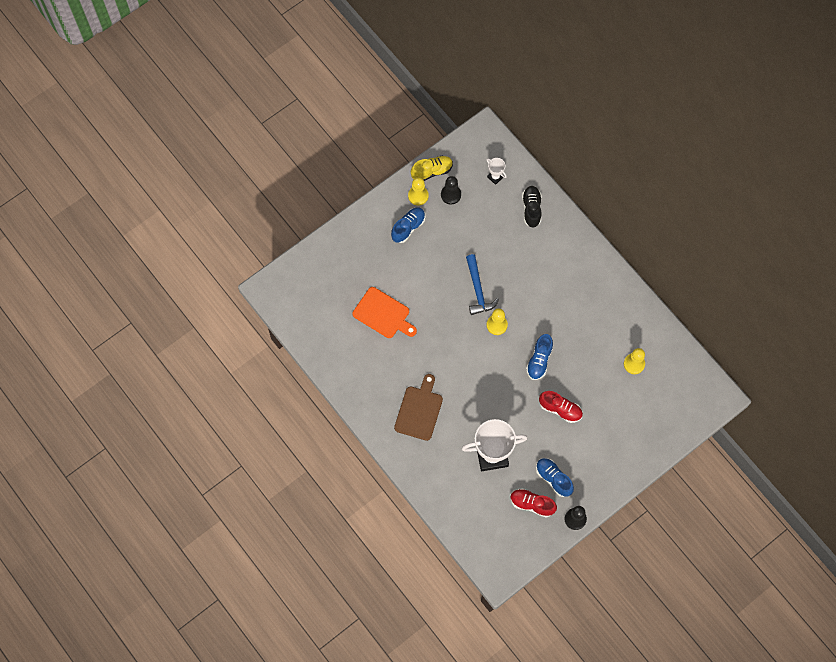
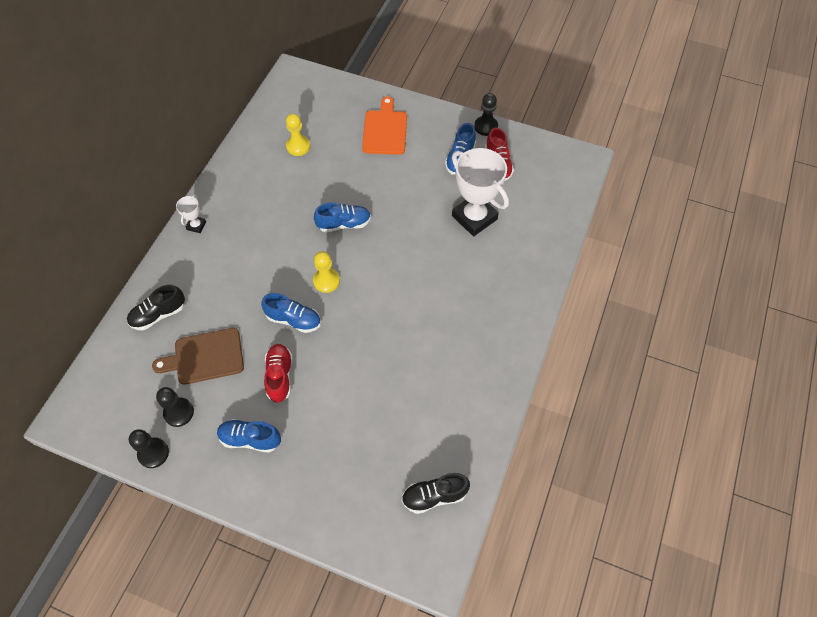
camera: 120 degrees left, 10 degrees down
(309, 312) = (434, 496): none -> black shoe
(383, 314) = (384, 405): orange cutting board -> orange cutting board (385, 130)
(418, 196) = (198, 451): yellow pawn -> none
(419, 410) = (474, 306): brown cutting board -> brown cutting board (205, 357)
(432, 171) = (153, 453): yellow shoe -> black pawn
(478, 290) = (294, 320): blue hammer -> blue shoe
(495, 177) = (130, 374): white trophy -> white trophy (196, 225)
(560, 409) = (385, 183): red shoe -> red shoe (279, 376)

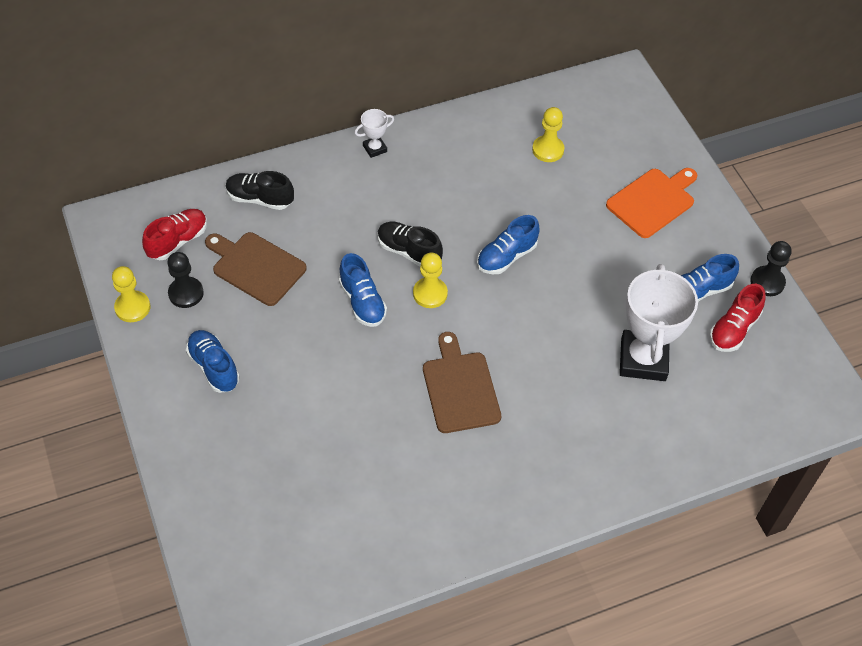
camera: 45 degrees right, 5 degrees down
(153, 453) = (132, 307): black pawn -> yellow pawn
(279, 376) = (295, 339): red shoe -> red shoe (178, 241)
(344, 224) = (506, 257): blue shoe -> blue shoe turned 105 degrees clockwise
(403, 317) = (460, 388): none -> brown cutting board
(434, 496) = (303, 564): black shoe -> black shoe (408, 251)

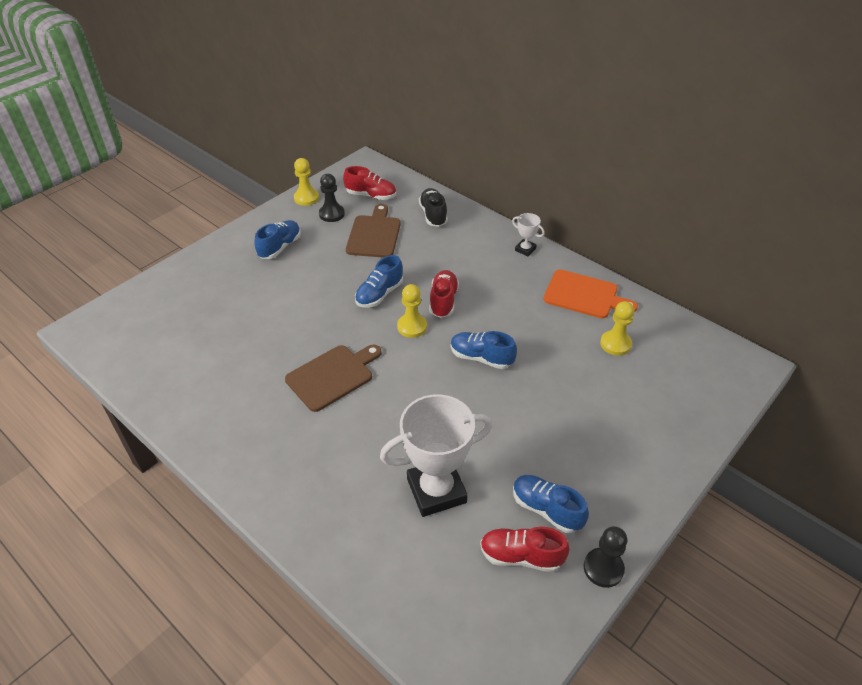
camera: 65 degrees right, 10 degrees down
(408, 251) = (443, 301): black shoe -> red shoe
(653, 201) = (624, 436): orange cutting board -> orange cutting board (584, 295)

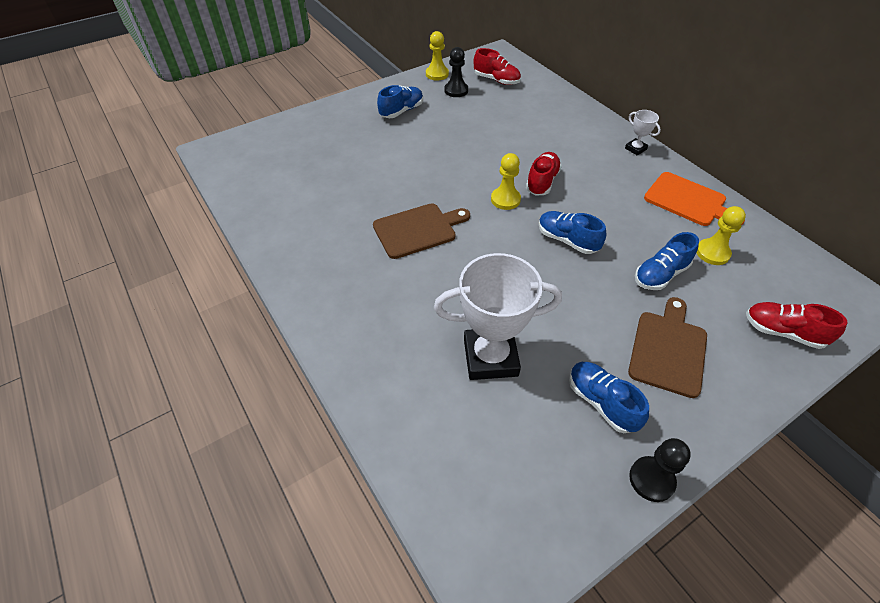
camera: 15 degrees right, 5 degrees up
(374, 234) = (491, 113): brown cutting board -> brown cutting board (668, 349)
(379, 294) = (481, 166): blue shoe -> blue shoe (660, 274)
(433, 215) = (551, 105): black shoe -> none
(521, 556) = (563, 444): red shoe -> red shoe (783, 332)

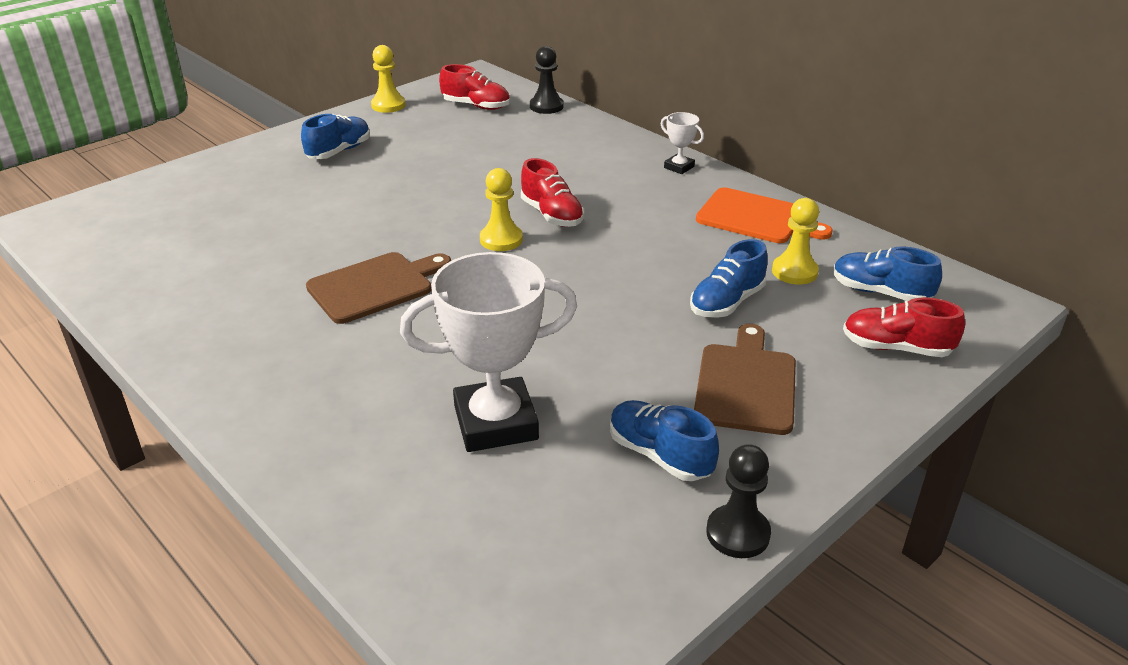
camera: 10 degrees left, 15 degrees down
(456, 90) = (418, 122): black pawn -> black pawn (546, 106)
(542, 182) = (552, 215): red shoe -> red shoe turned 135 degrees clockwise
(567, 240) = (594, 277): blue shoe -> blue shoe (880, 292)

